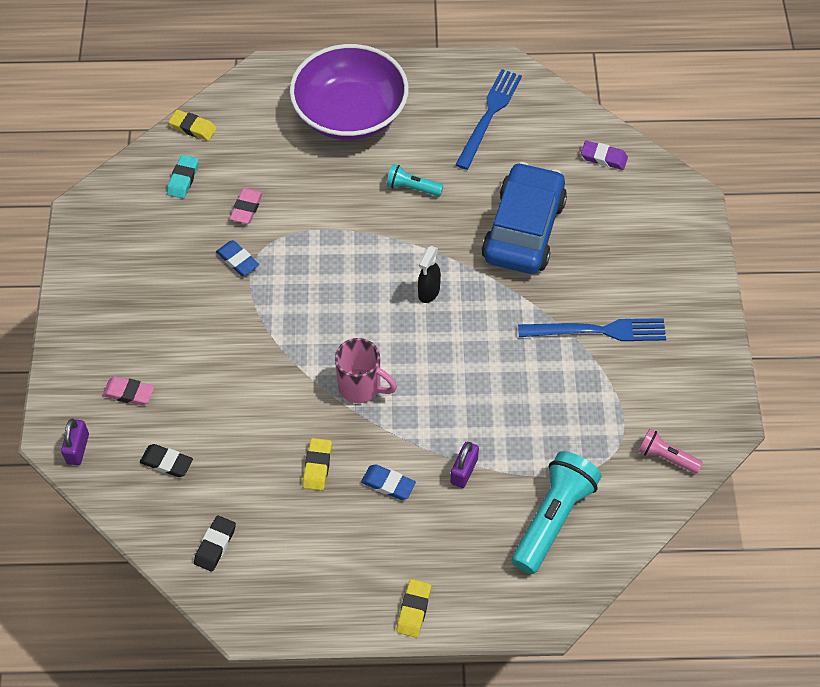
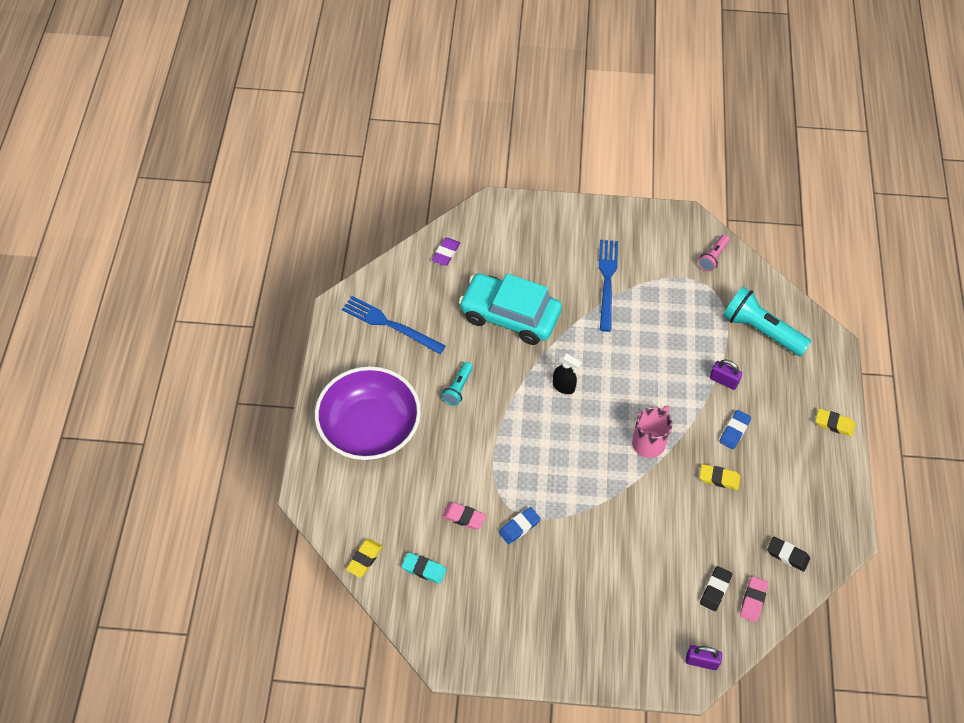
camera: 85 degrees left, 0 degrees up
(129, 393) = (648, 619): pink eraser -> pink eraser (753, 600)
(523, 230) = (510, 316): blue car -> turquoise car

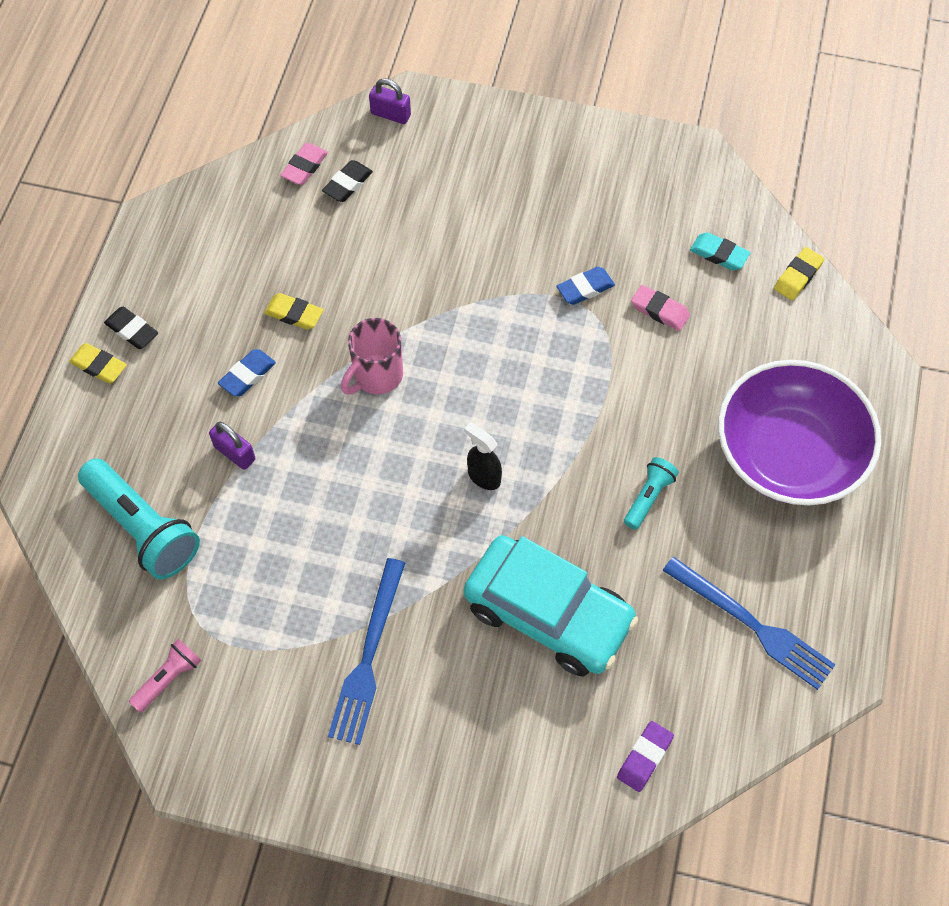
camera: 170 degrees left, 5 degrees up
(787, 555) = (240, 210): black eraser -> black eraser (132, 330)

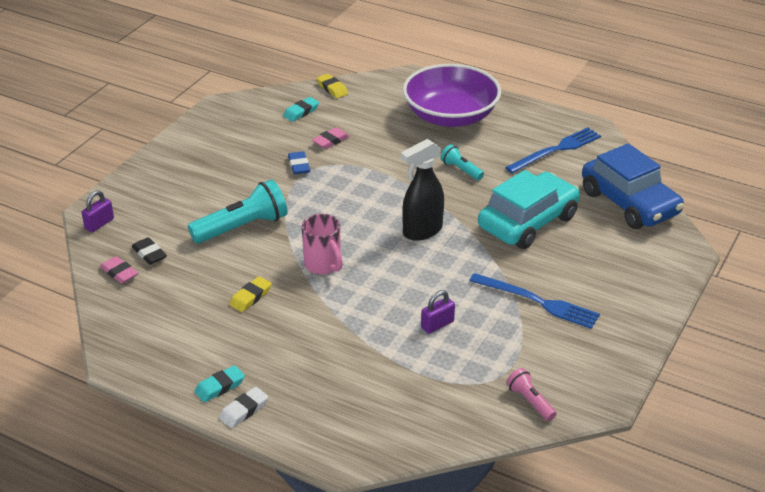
camera: 75 degrees left, 25 degrees down
(99, 366) = (244, 410): yellow eraser -> white eraser
(132, 330) = (220, 387): black eraser -> turquoise eraser
(143, 528) = (402, 401): turquoise flashlight -> turquoise flashlight (242, 227)
(235, 453) = (357, 343): purple padlock -> purple padlock (437, 325)
(247, 375) = (292, 328): blue eraser -> none
(483, 476) = (422, 231): black spray bottle -> black spray bottle, size x1.70
(644, 757) = (629, 203): purple eraser -> blue car

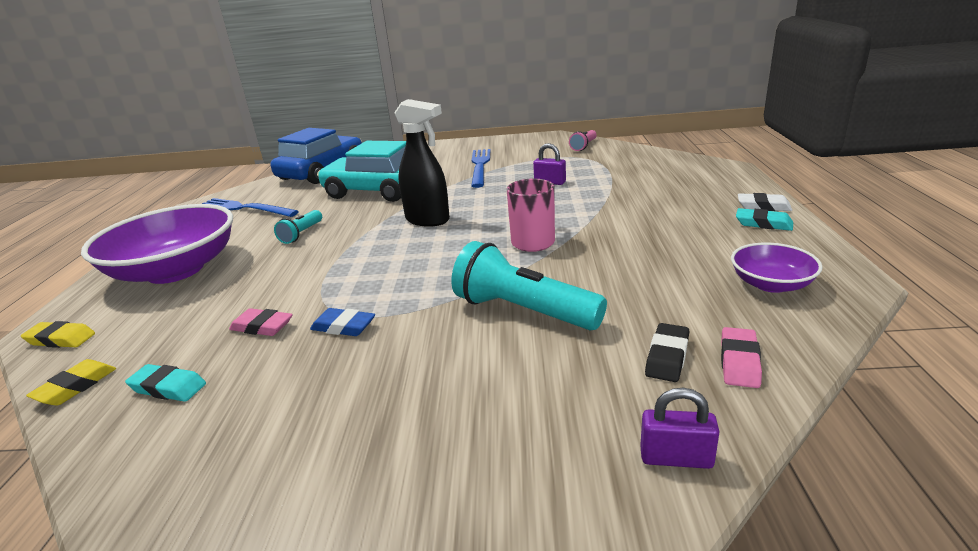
camera: 115 degrees left, 10 degrees down
(155, 330) = (771, 284): none -> purple bowl
(250, 297) = (634, 256): yellow eraser -> yellow eraser (61, 339)
(299, 166) = (343, 327): blue eraser -> blue eraser turned 60 degrees clockwise

